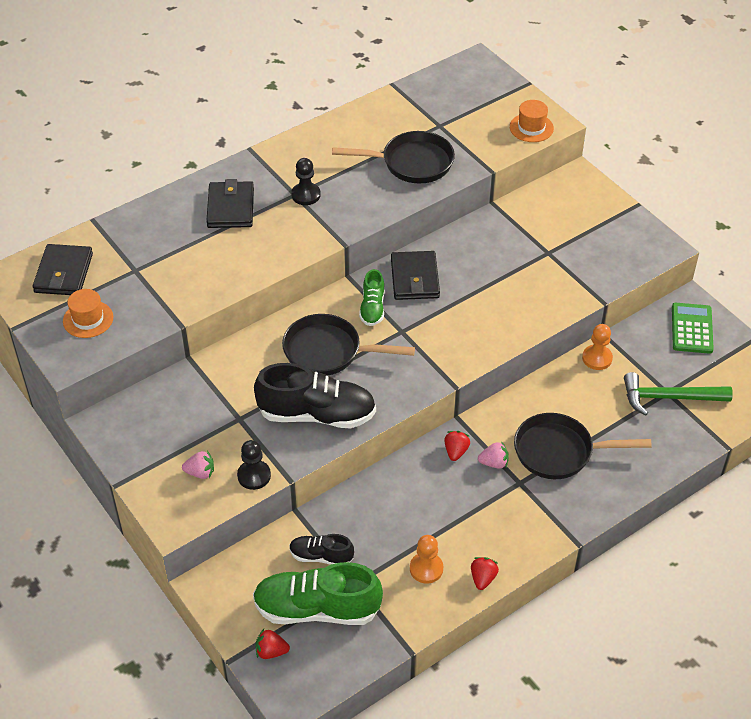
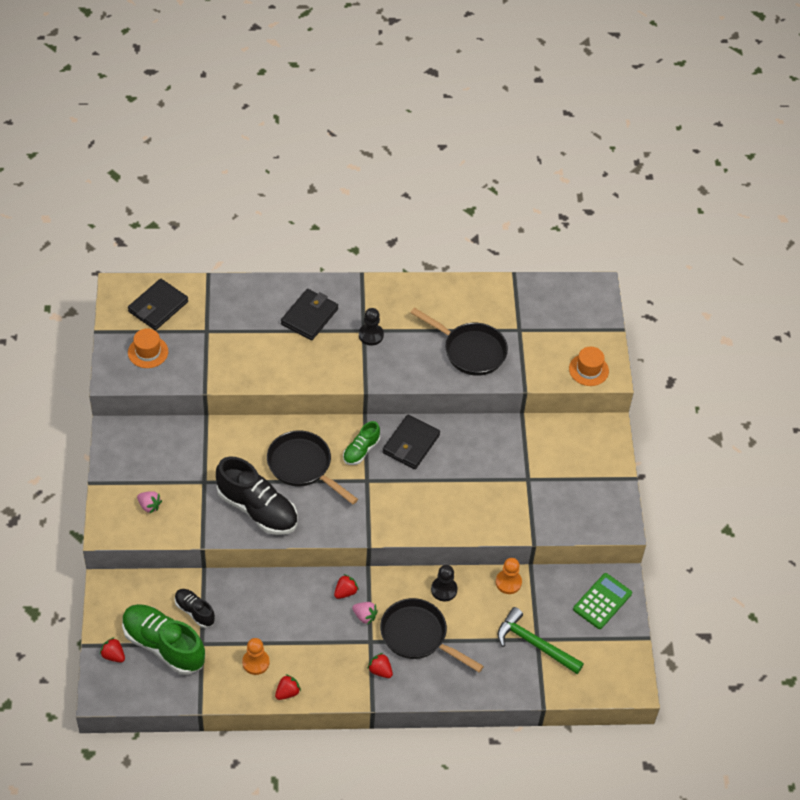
camera: 30 degrees right, 5 degrees up
(254, 476) = (181, 529): black pawn -> black pawn (444, 589)
(553, 504) = (380, 671): none -> red strawberry

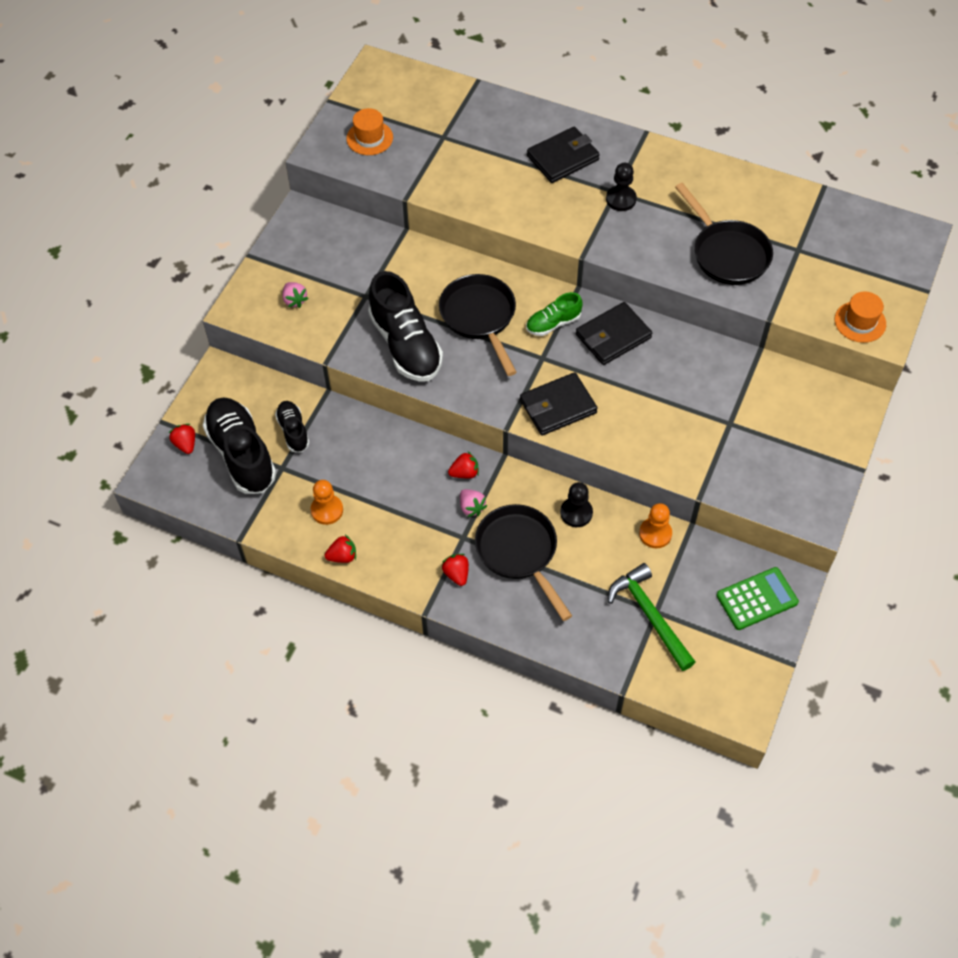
camera: 30 degrees right, 5 degrees up
(158, 307) = (406, 96): black wallet -> black wallet (558, 407)
(164, 645) = (242, 454): green shoe -> black shoe

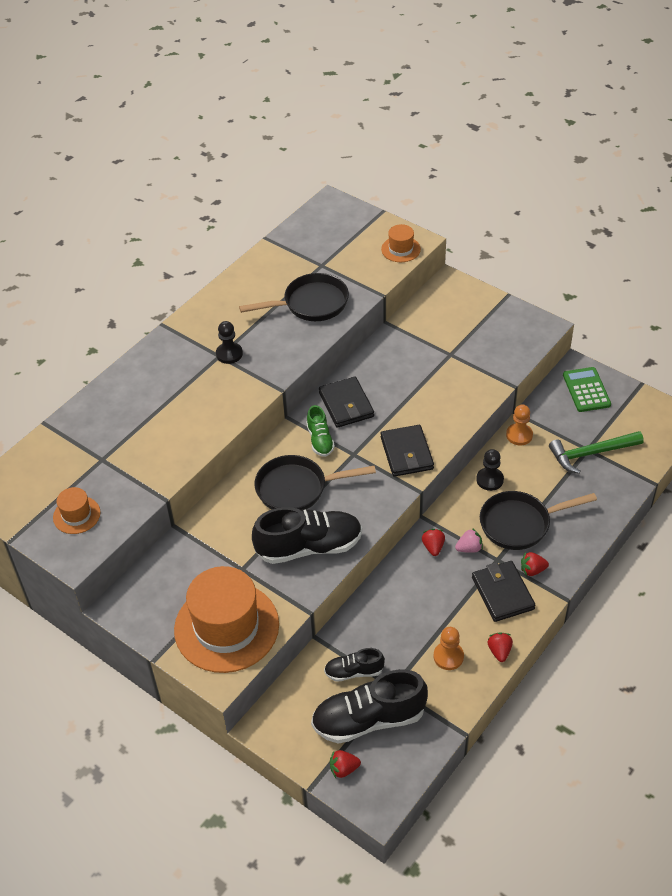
camera: 75 degrees left, 10 degrees down
(295, 300) = (226, 627): pink strawberry -> orange hat
(562, 158) = (166, 381): black wallet -> black wallet (502, 593)

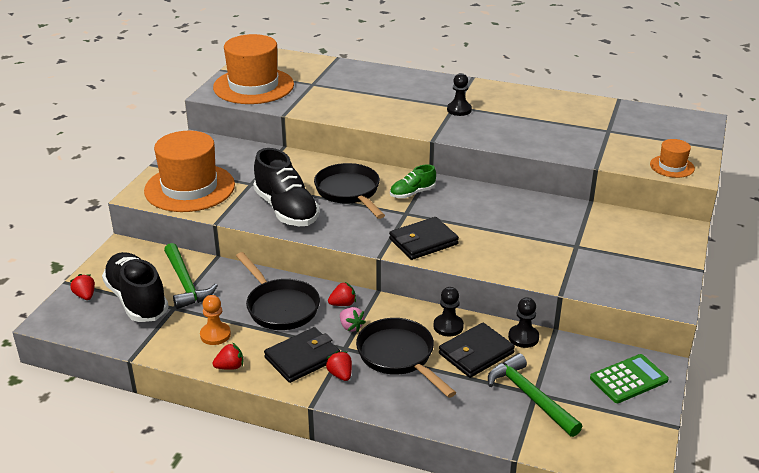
camera: 70 degrees right, 15 degrees down
(76, 515) = (253, 86): orange hat -> orange hat, size x2.15
(311, 304) = (551, 134): black pan -> black pan (280, 307)
(346, 405) = (464, 199): black wallet -> black wallet (476, 353)
(354, 672) = (185, 283): black shoe -> green hammer
(519, 435) = (523, 337): orange pawn -> black pawn

